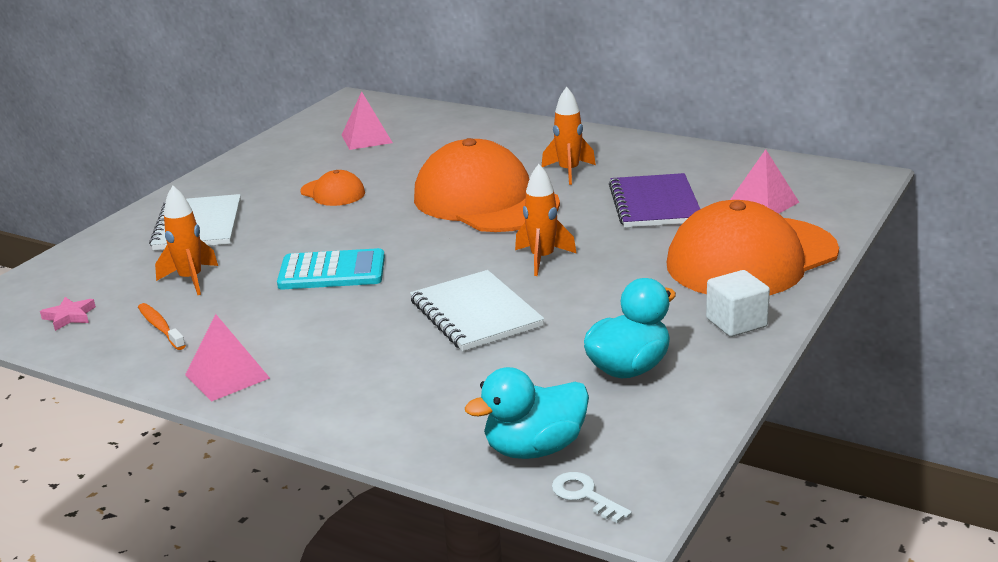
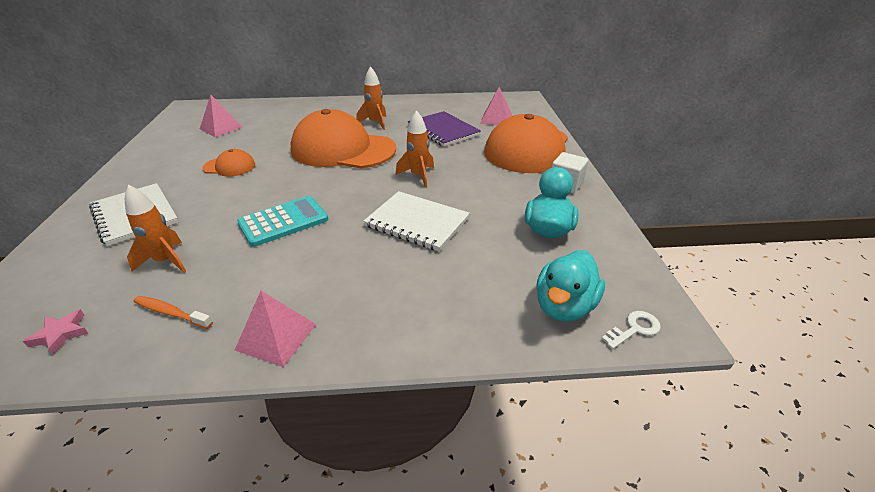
camera: 35 degrees left, 10 degrees up
(585, 495) = (634, 329): white key -> white key turned 135 degrees clockwise

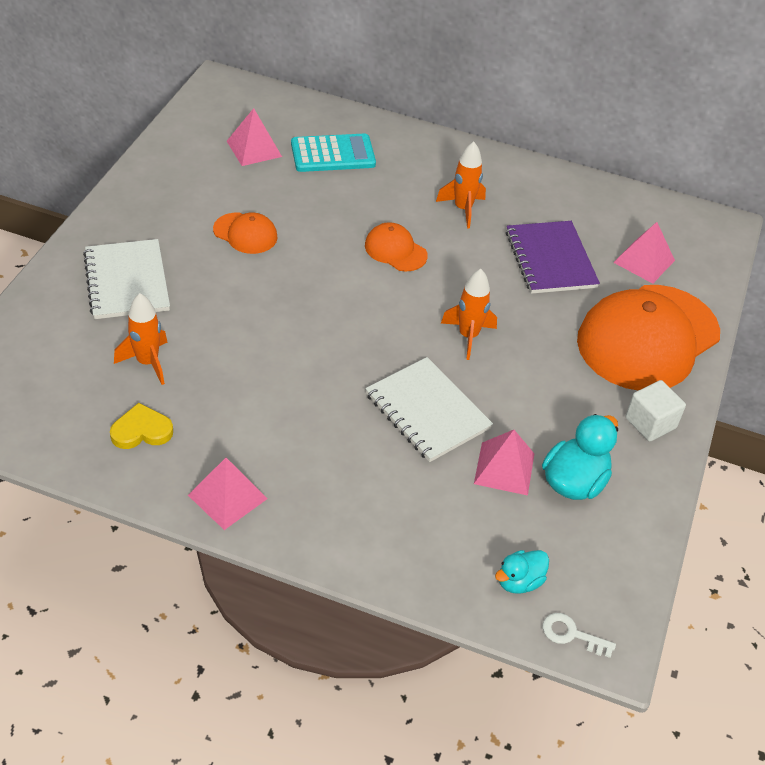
camera: 20 degrees right, 10 degrees up
(61, 334) = (46, 416): pink star -> none
(171, 313) = (141, 431): orange toothbrush -> yellow heart
(283, 221) = (280, 352): turquoise calculator -> turquoise calculator (333, 154)
(343, 149) = (395, 250): orange cap -> orange cap, size x0.45
(495, 237) = (504, 468): none -> pink pyramid
(564, 306) = (519, 581): turquoise duck -> turquoise duck, size x0.61
(634, 329) = (572, 634): white key -> white key turned 150 degrees counterclockwise

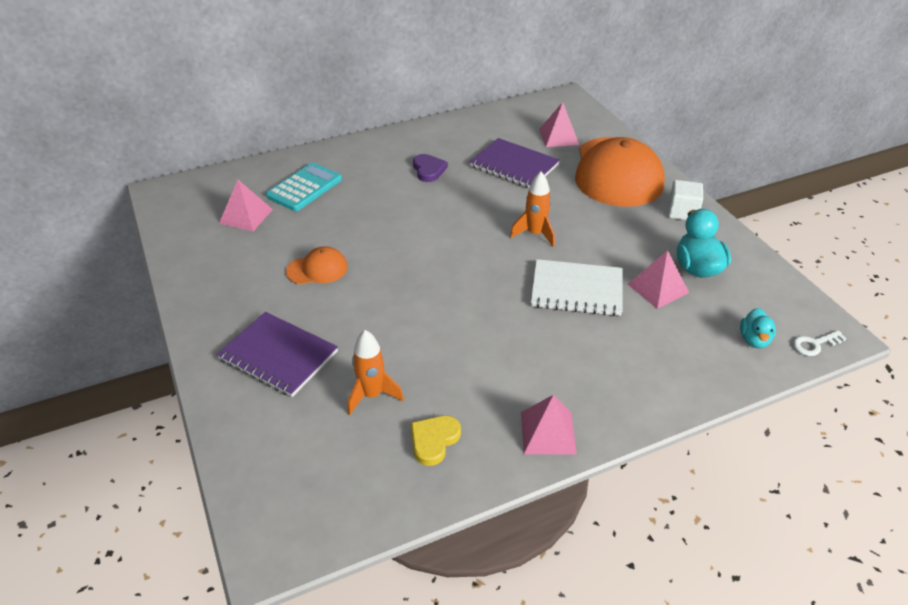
camera: 40 degrees left, 5 degrees down
(126, 281) = (278, 356): white notebook -> purple notebook
(395, 250) = (425, 216): orange cap -> none
(463, 209) = (428, 170): orange rocket -> purple heart

